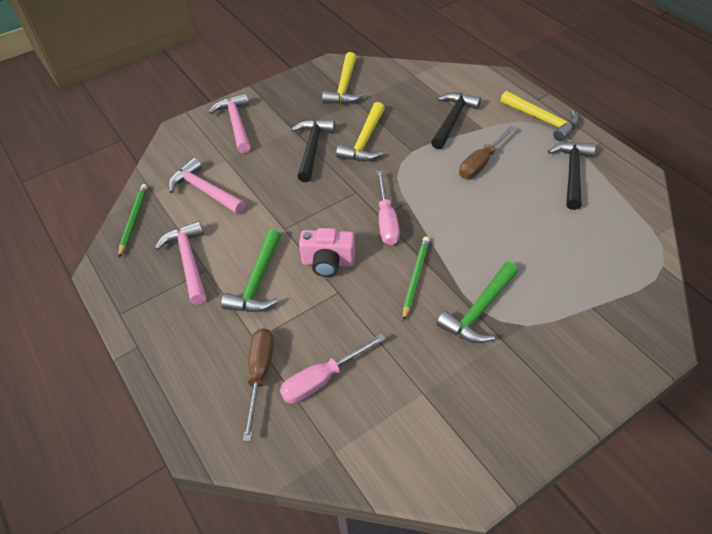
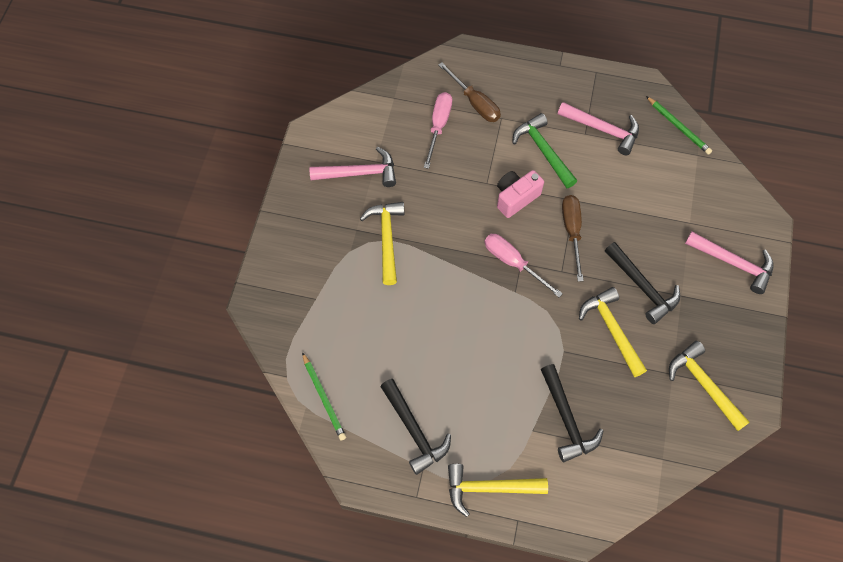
camera: 135 degrees right, 15 degrees up
(205, 191) = (666, 185): pink hammer -> pink hammer (359, 173)
(415, 277) = (448, 231): green pencil -> green pencil (324, 397)
(479, 311) = (386, 239): green hammer -> yellow hammer
(481, 163) = (496, 382): brown screwdriver -> brown screwdriver (572, 231)

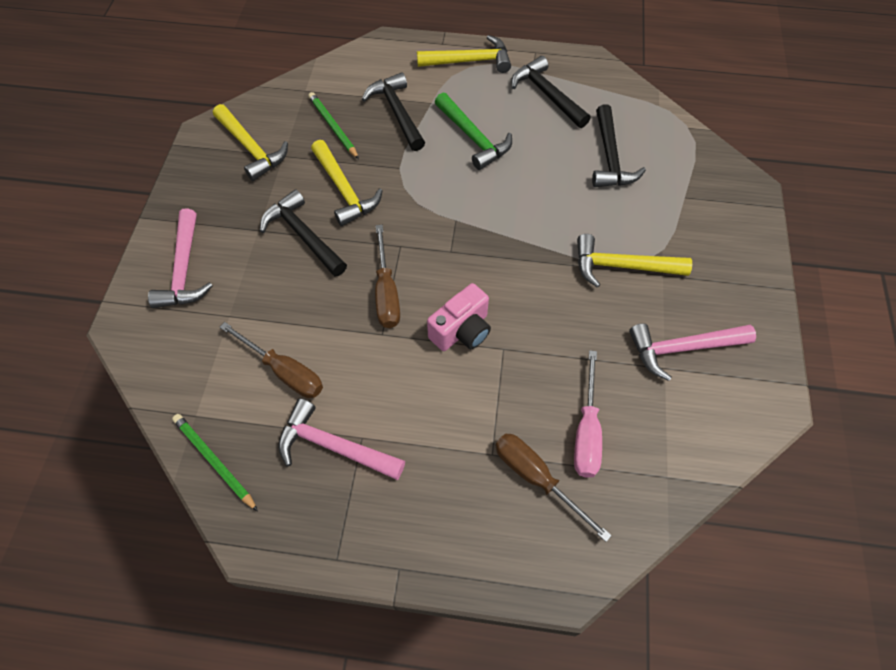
camera: 175 degrees right, 5 degrees down
(324, 397) = (643, 113): green pencil -> green pencil (333, 127)
(370, 346) = (610, 158): none -> black hammer
(386, 239) = (621, 266): yellow hammer -> yellow hammer turned 105 degrees clockwise
(513, 262) = (460, 251): pink screwdriver -> none
(543, 151) = (425, 403): green hammer -> green hammer (473, 138)
(642, 179) = (284, 371): none -> brown screwdriver
(733, 263) = (184, 270): pink hammer -> pink hammer turned 120 degrees counterclockwise

